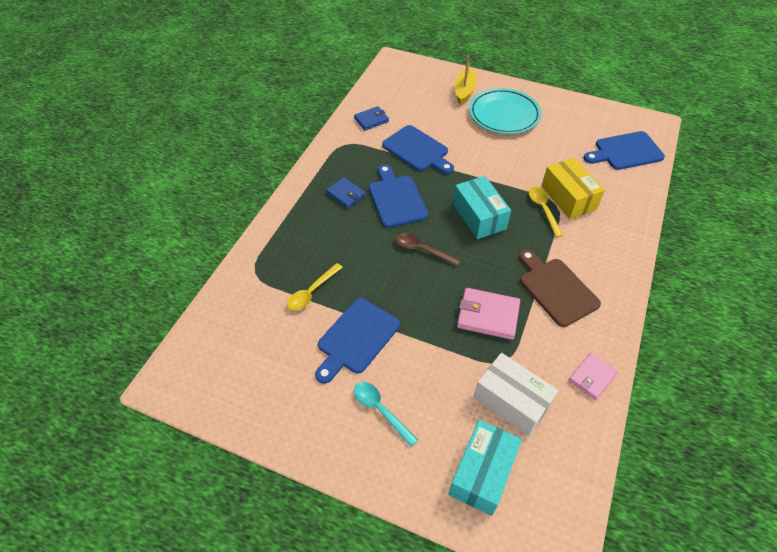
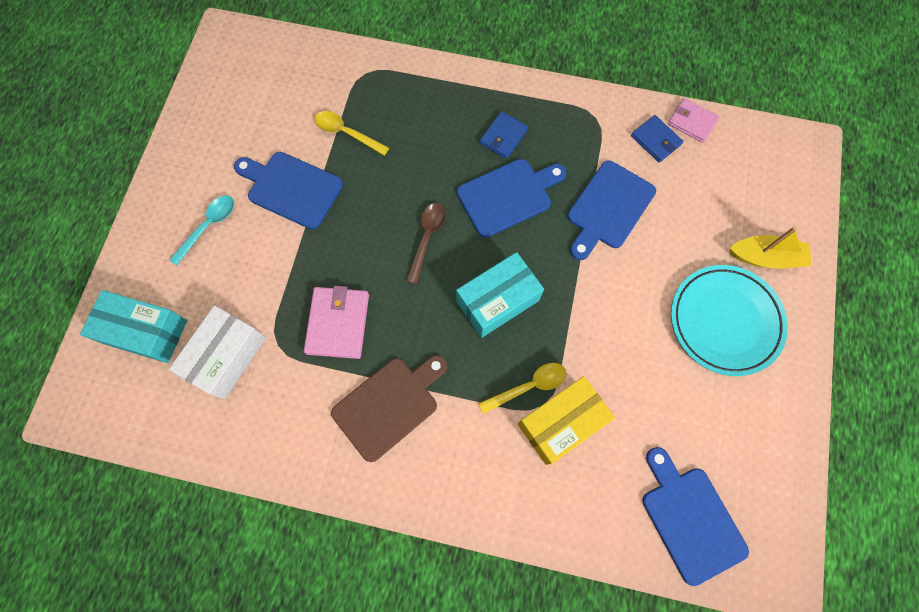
camera: 80 degrees right, 20 degrees up
(592, 377) = (263, 448): pink wallet -> pink wallet (692, 122)

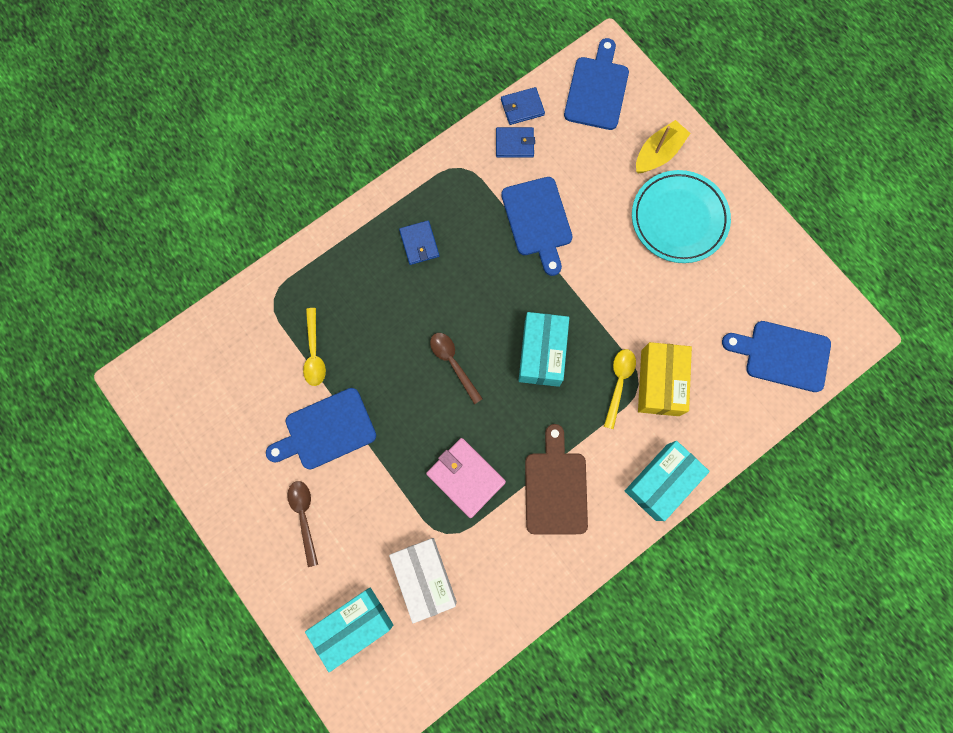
camera: 50 degrees left, 5 degrees up
(209, 226) = (304, 516): turquoise spoon -> brown spoon
(346, 133) = (314, 353): yellow spoon -> yellow spoon turned 75 degrees counterclockwise
(471, 497) = (661, 482): none -> turquoise box
(508, 196) = (469, 280): blue cutting board -> blue cutting board (597, 89)
(692, 122) = (522, 107): pink wallet -> blue wallet

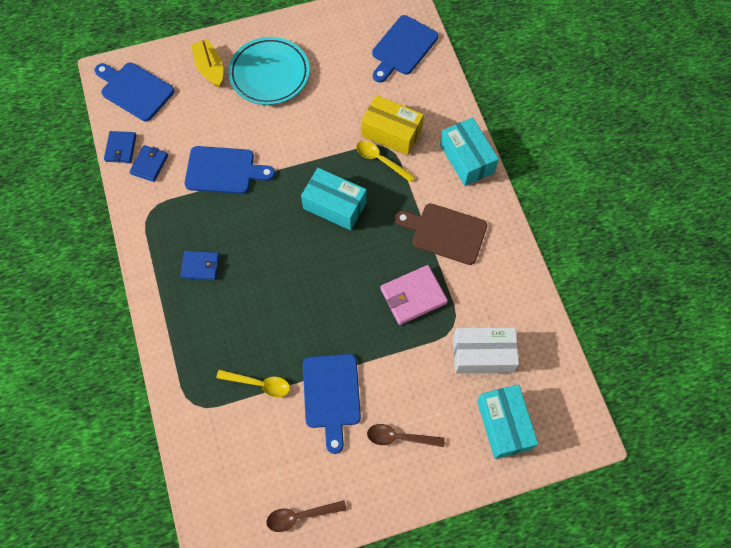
camera: 70 degrees left, 10 degrees down
(453, 363) = (315, 274): brown spoon -> brown spoon (300, 516)

